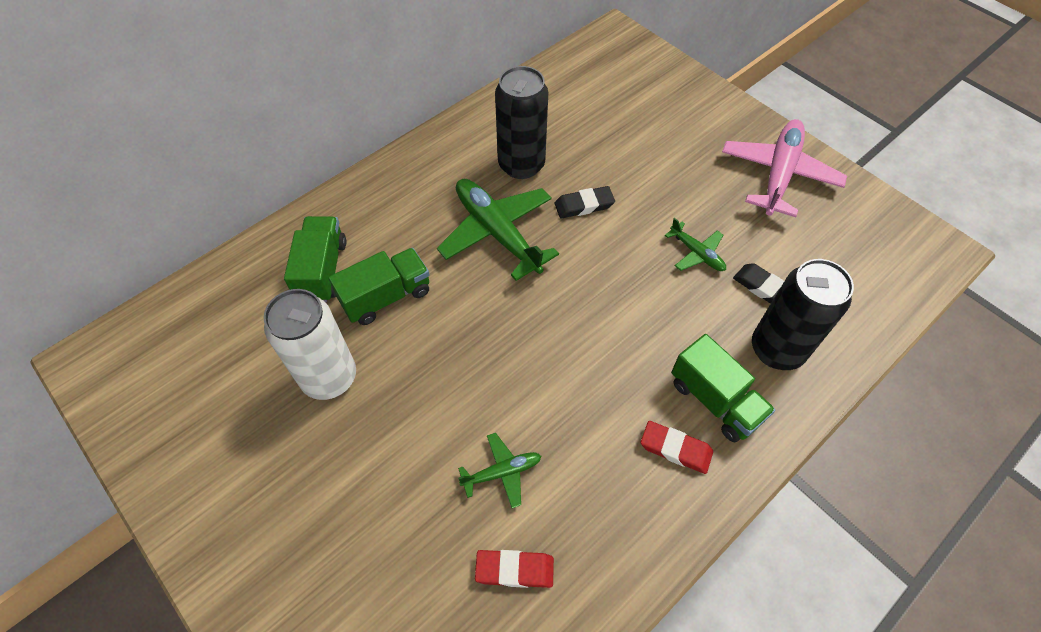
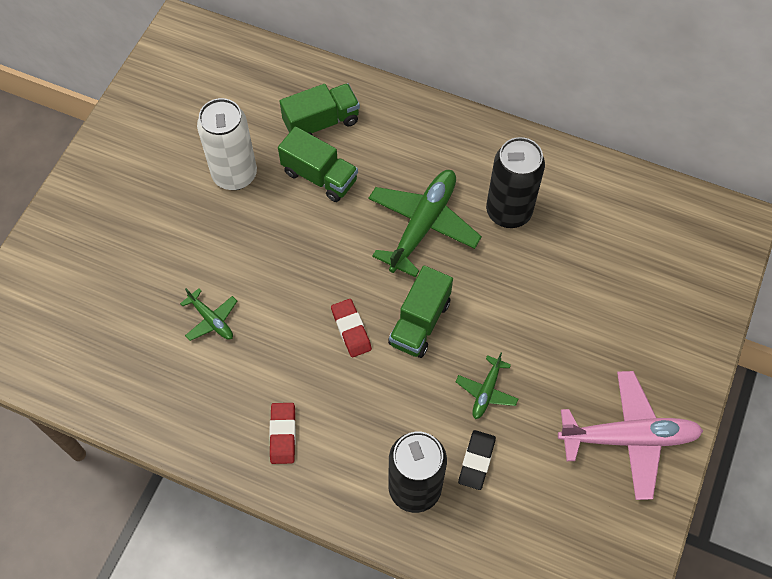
camera: 65 degrees right, 5 degrees up
(514, 570) = (145, 357): red eraser -> red eraser (351, 329)
(584, 205) = (490, 280): black eraser -> none
(715, 400) = (340, 451): green truck -> green truck (419, 322)

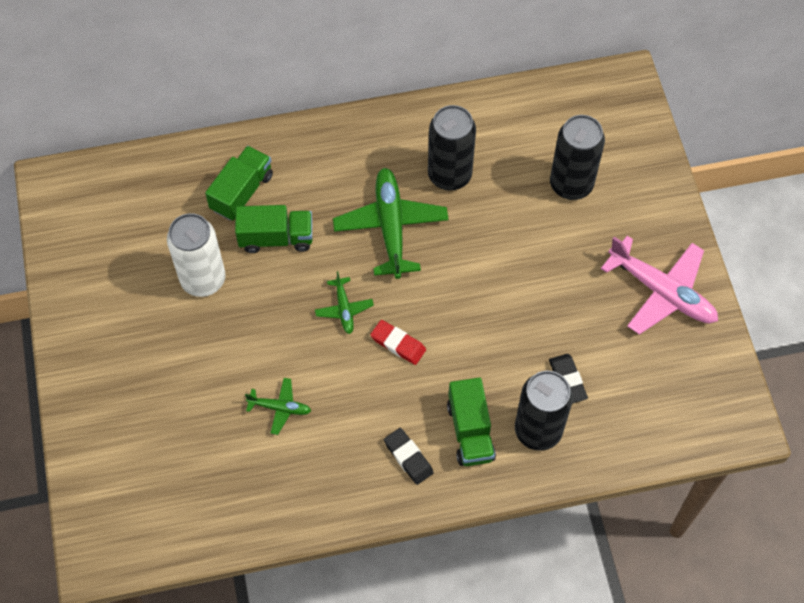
camera: 35 degrees left, 0 degrees up
(283, 434) = (408, 457): red eraser -> black eraser
(419, 322) = (447, 305): green truck -> green truck (470, 431)
(486, 391) = (536, 324): green plane -> green plane (344, 309)
(614, 286) = (571, 184): none -> black can
(629, 437) = (662, 292): pink plane -> pink plane turned 75 degrees clockwise

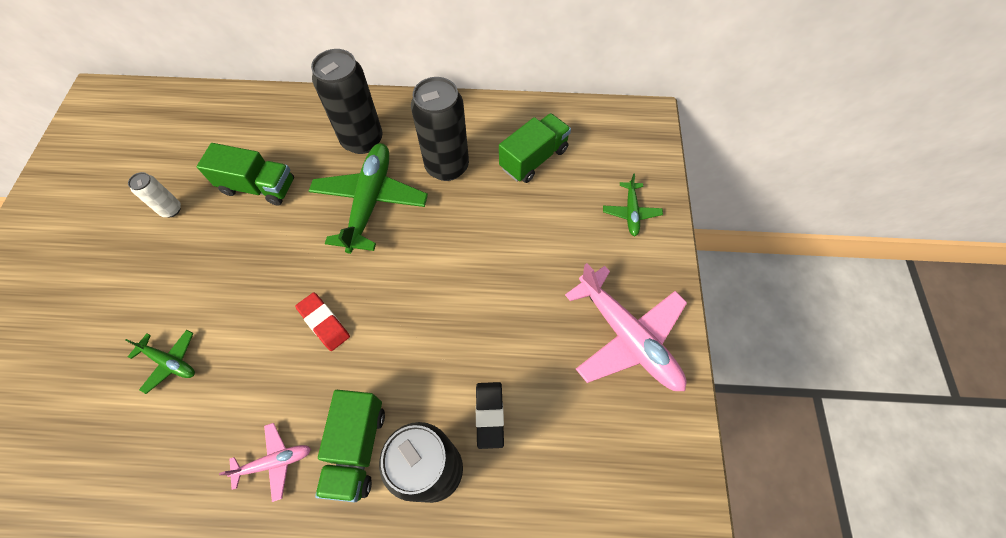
camera: 15 degrees right, 0 degrees up
(203, 279) = (171, 210): white can -> white can, size x0.48
(242, 192) = (250, 139): green truck -> green truck (534, 159)
(344, 309) = (287, 271): green plane -> green plane (631, 212)
(408, 457) = (274, 462): black eraser -> pink plane
(571, 184) = (563, 201): black can -> black can (362, 140)

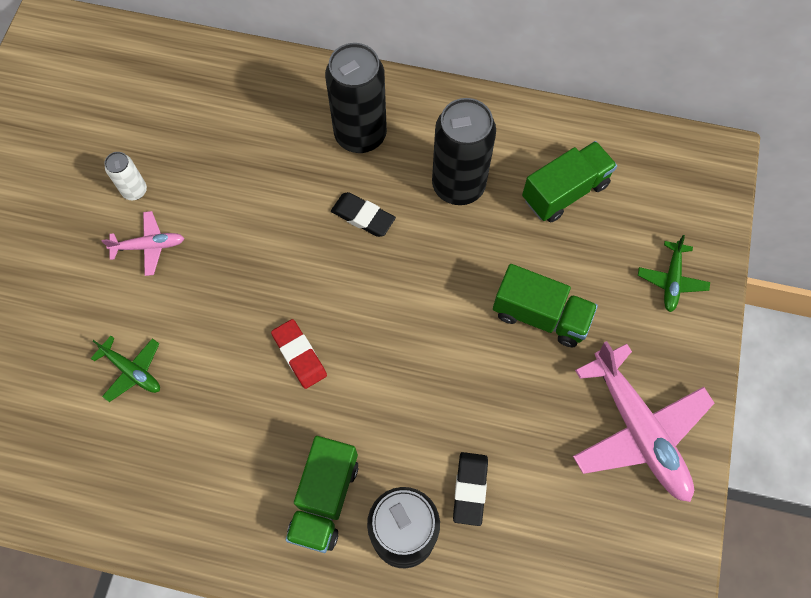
camera: 10 degrees right, 5 degrees up
(258, 187) = (235, 177): green truck -> green truck (540, 315)
(274, 462) = (238, 497): pink plane -> pink plane (149, 246)
(370, 201) = (363, 216): green plane -> black eraser

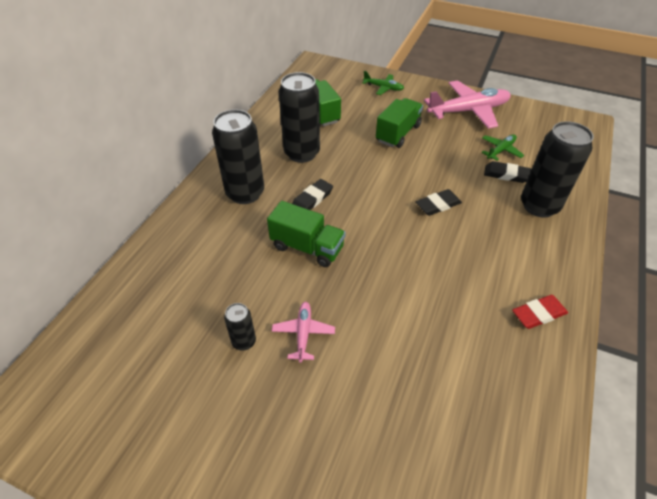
camera: 80 degrees left, 20 degrees down
(132, 371) = (420, 353): green plane -> green plane (500, 150)
(135, 191) = (244, 341): white can -> black can
(299, 355) = (414, 243): red eraser -> red eraser (538, 314)
(324, 499) = (519, 240): green truck -> green truck (307, 247)
(380, 383) = (438, 205): none -> black eraser

